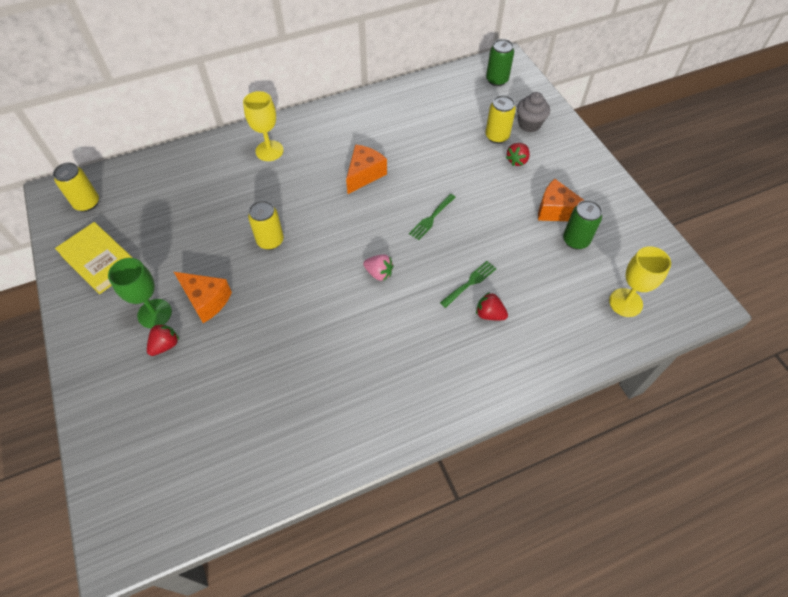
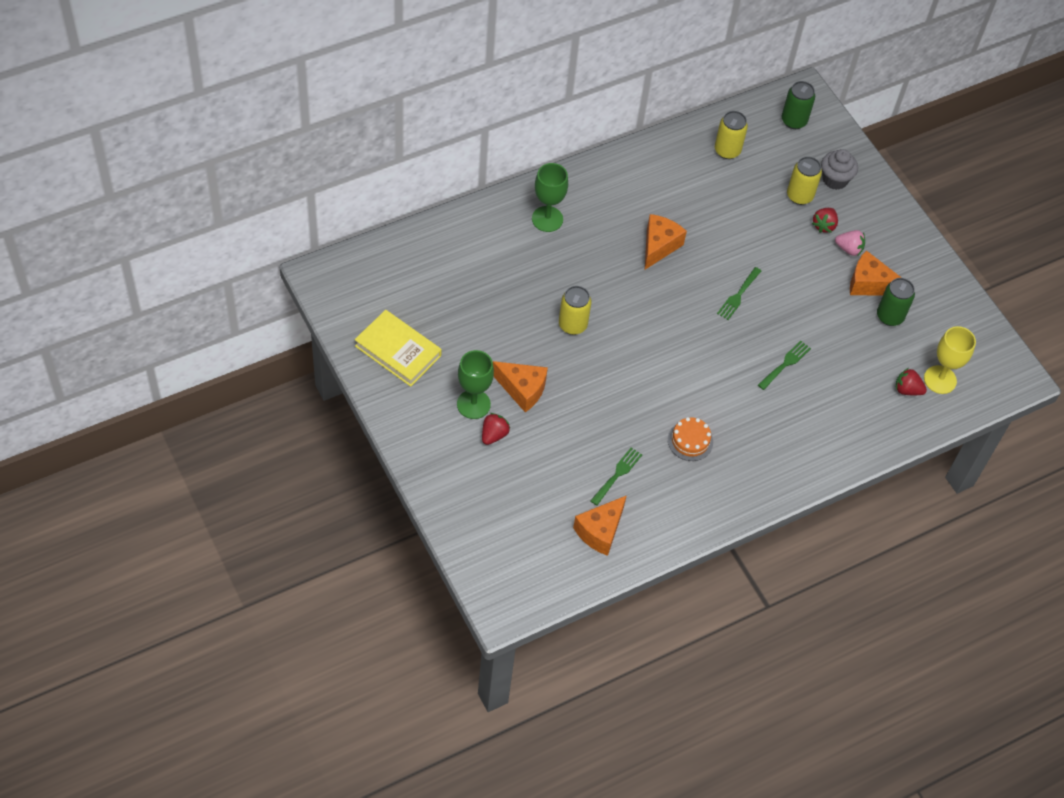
camera: 10 degrees left, 0 degrees up
(87, 203) = (362, 287): yellow can -> yellow can (727, 150)
(248, 457) = (600, 531): none -> orange cheese
(269, 151) = (547, 219): yellow goblet -> green goblet
(281, 392) = (617, 474): none -> green fork
(363, 358) = (690, 441): none -> orange cake
(379, 273) = (692, 356): pink strawberry -> pink strawberry (849, 249)
(489, 314) = (807, 395): red strawberry -> red strawberry (907, 390)

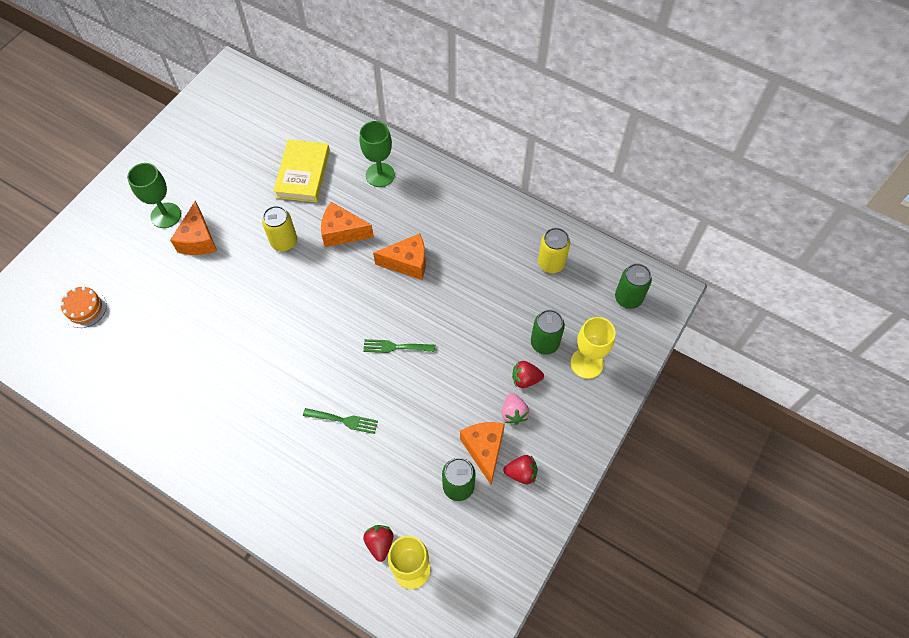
camera: 65 degrees right, 5 degrees up
(398, 351) = (189, 146): yellow book -> yellow book (303, 174)
(494, 435) = (143, 242): red strawberry -> red strawberry (521, 473)
(600, 531) = (85, 360): orange cheese -> orange cheese (342, 232)
(617, 474) = (149, 345): green fork -> none
(690, 441) = (214, 383): orange cake -> orange cake (84, 308)
(799, 196) = (544, 343): yellow can -> green can
(835, 179) = (586, 363): grey cupcake -> yellow goblet

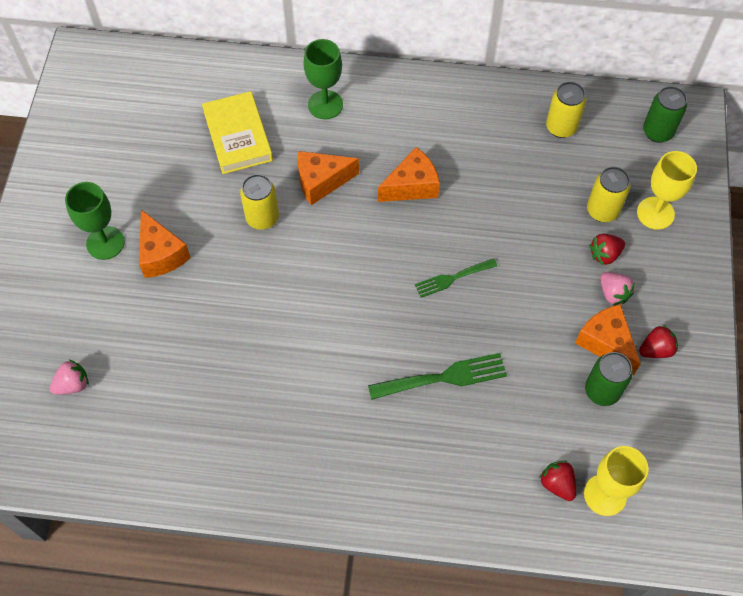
camera: 25 degrees left, 0 degrees up
(84, 308) = (73, 384): orange cake -> pink strawberry
(344, 420) = (444, 377): green fork -> green fork, size x1.55
(544, 343) = (602, 210): green can -> yellow can

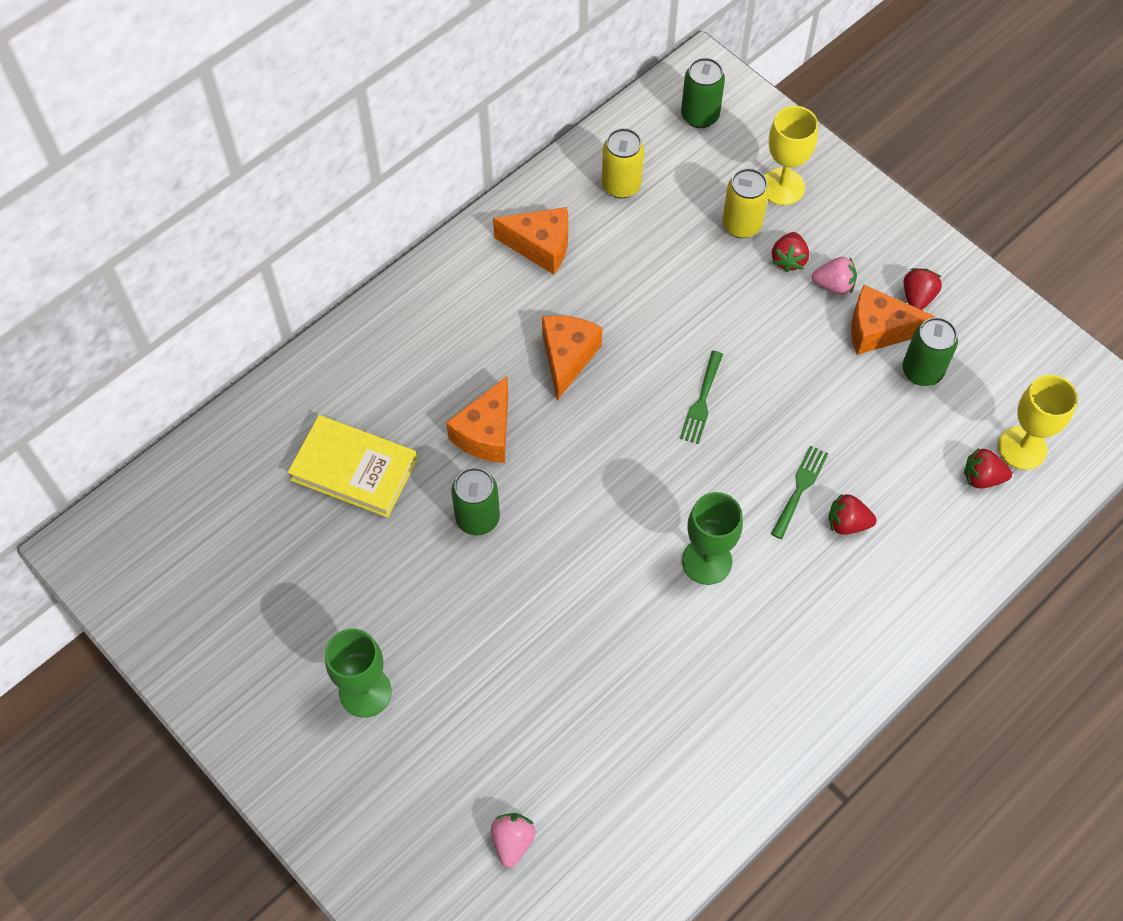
camera: 50 degrees left, 0 degrees up
(161, 254) = (432, 646): orange cheese -> orange cheese (540, 246)
(262, 218) = (477, 518): yellow can -> green can
(325, 105) = (396, 362): green goblet -> green goblet (707, 561)
(444, 377) = (800, 488): green fork -> green fork, size x0.65
(445, 423) = (847, 523): none -> red strawberry

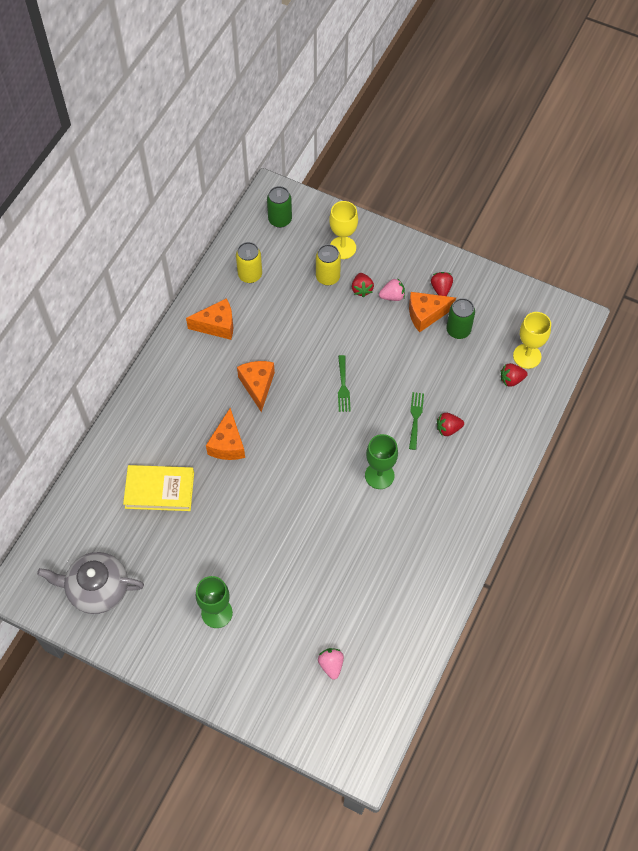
camera: 20 degrees left, 0 degrees up
(199, 589) = (97, 588): none -> grey teapot
(477, 518) = (242, 494): green can -> none

